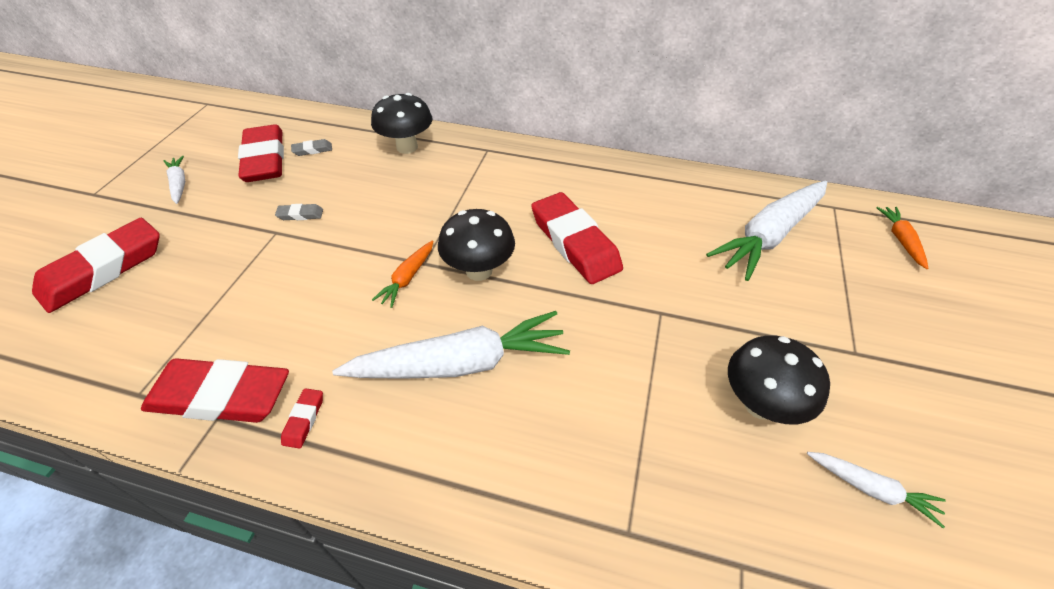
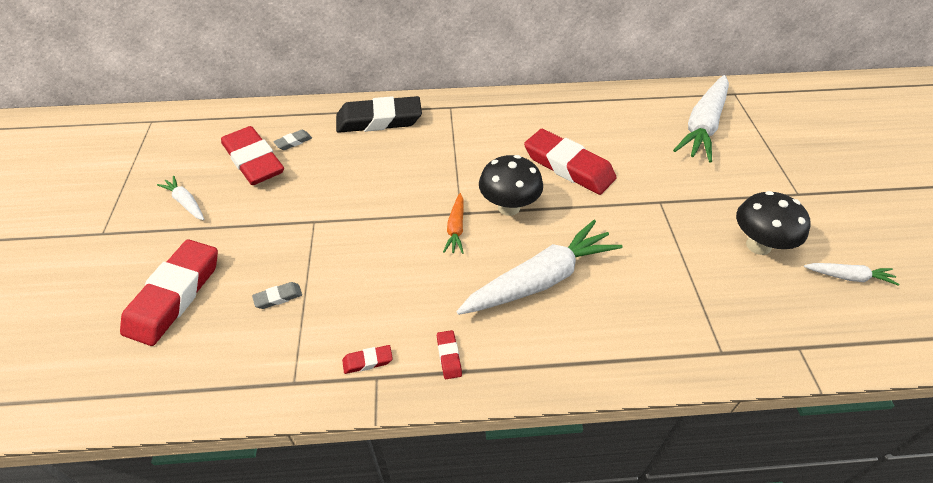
camera: 20 degrees left, 0 degrees up
(221, 396) = (367, 361): red eraser -> red eraser, size x0.41
(300, 215) = (325, 201): grey eraser -> grey eraser (278, 297)
(407, 147) = (379, 120): black mushroom -> black eraser
(901, 240) = (789, 108): orange carrot -> none

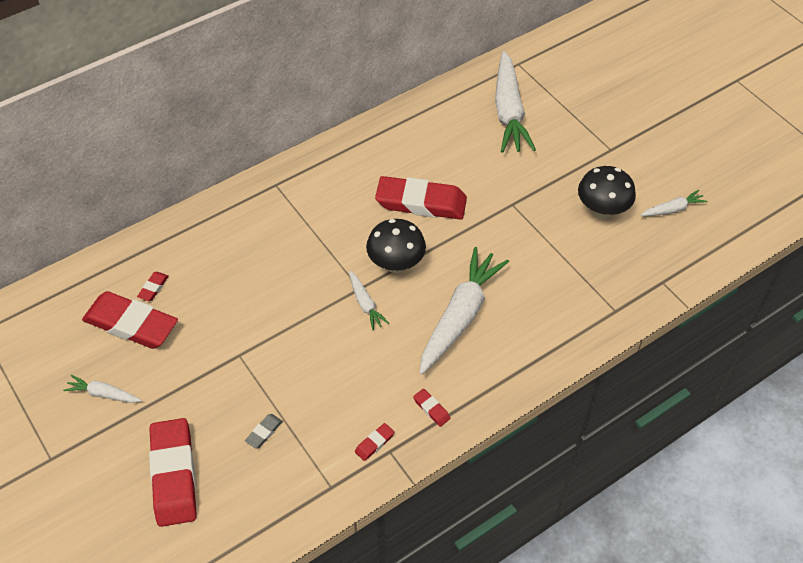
camera: 30 degrees left, 5 degrees up
(293, 142) = (153, 288): grey eraser -> red eraser
(379, 120) = (218, 228): black eraser -> none
(456, 228) = (365, 304): orange carrot -> white carrot

